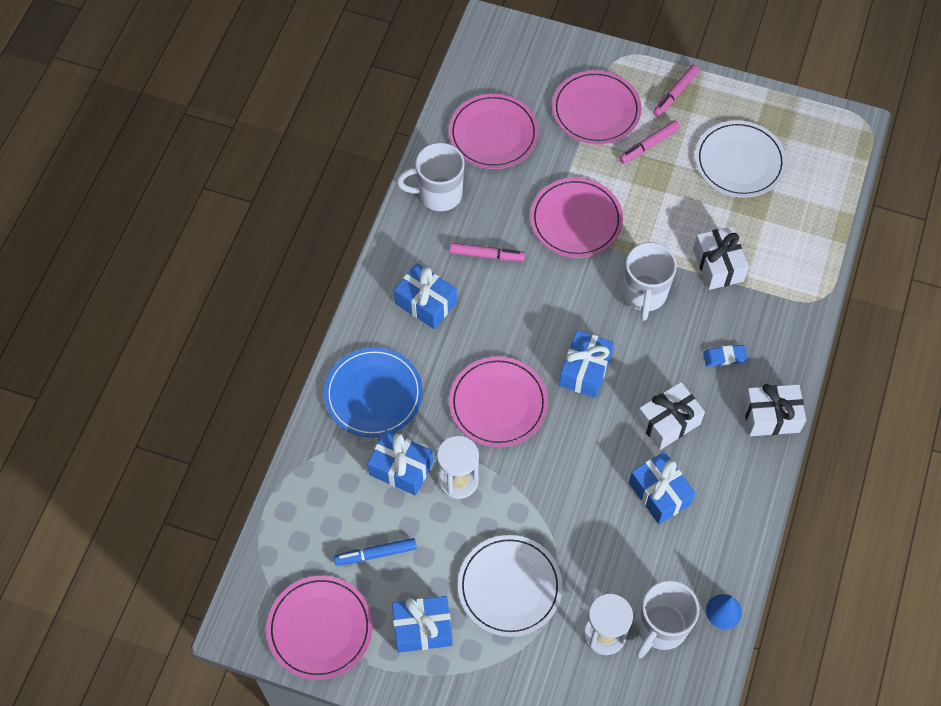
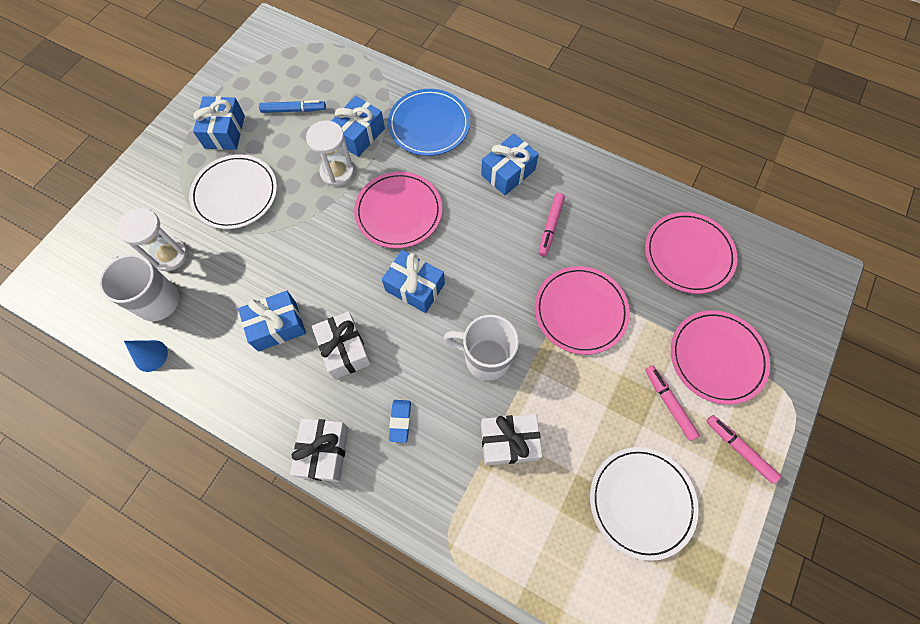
camera: 100 degrees right, 5 degrees up
(320, 628) = (249, 71): pink plate -> none
(375, 554) = (293, 110): blue marker -> blue marker turned 90 degrees clockwise
(438, 194) = (621, 198): white mug -> none

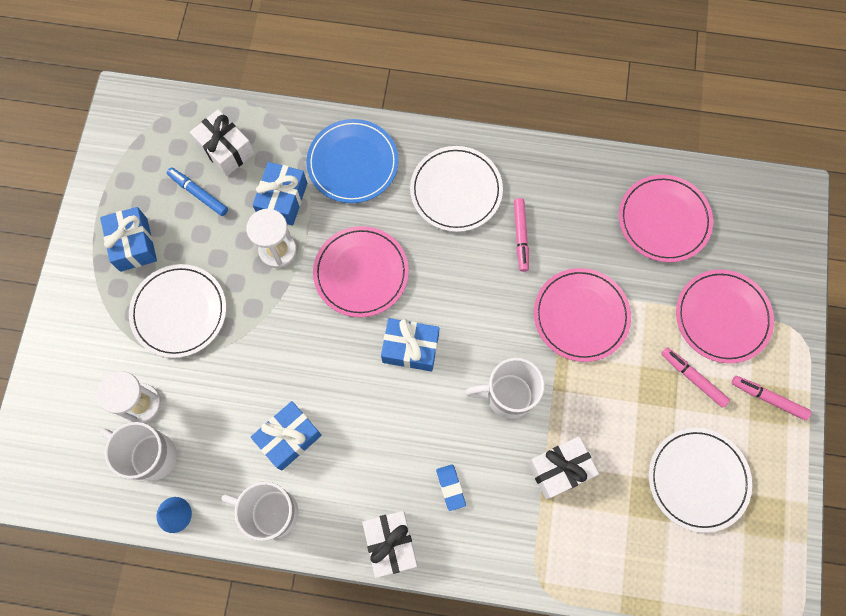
camera: 20 degrees left, 5 degrees up
(233, 385) = (272, 512): none -> white mug
(293, 110) = (198, 194): blue marker -> blue marker turned 120 degrees counterclockwise
(344, 350) = (367, 437): white gift -> white gift (225, 149)
(508, 172) = (456, 190): blue gift -> white plate

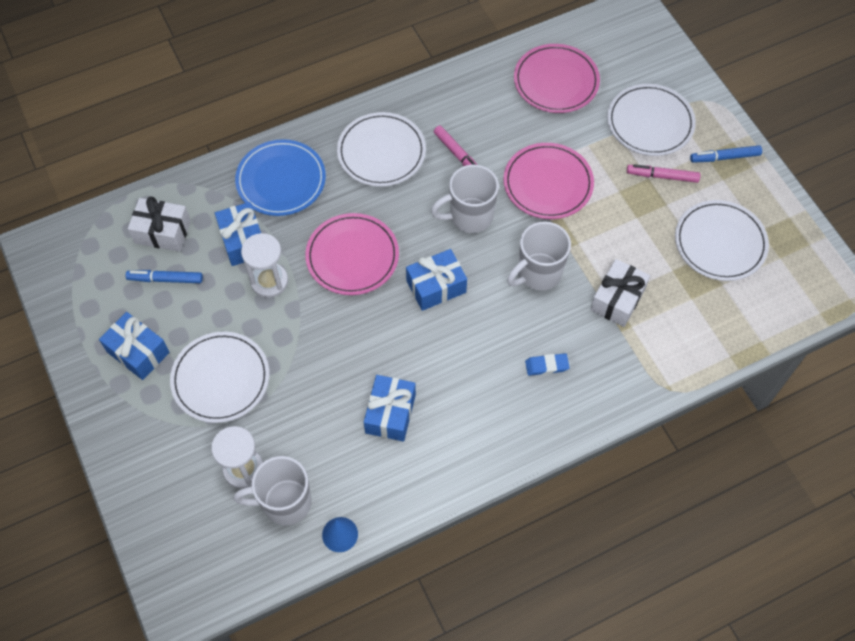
camera: 35 degrees left, 10 degrees down
(272, 512) = (421, 477): white mug -> white mug (469, 216)
(390, 544) = (533, 436): white gift -> none
(450, 487) = (546, 366): blue eraser -> blue eraser turned 45 degrees counterclockwise
(722, 317) = (650, 122): pink plate -> white plate
(768, 398) = (725, 157): pink marker -> blue marker

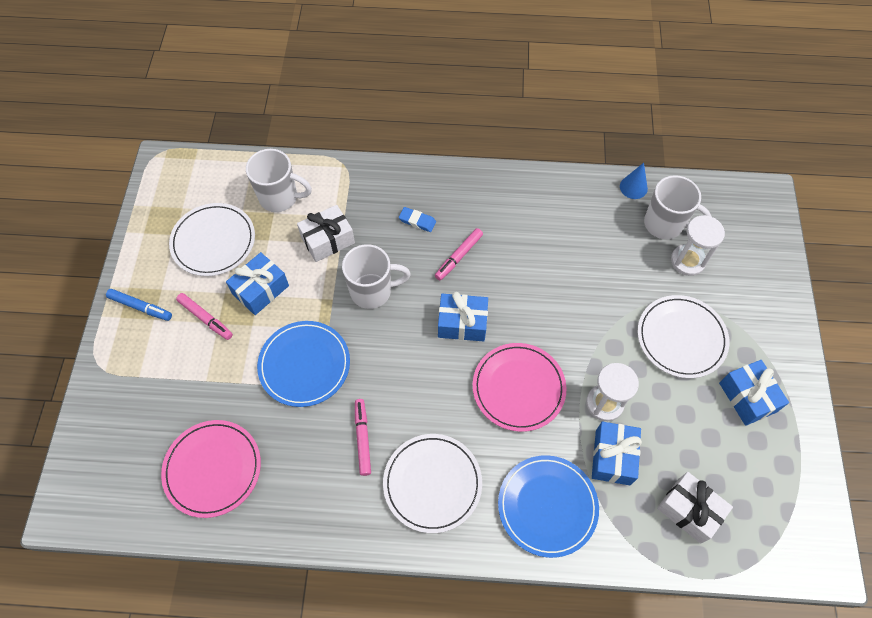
camera: 150 degrees left, 0 degrees up
(165, 279) = (701, 456): blue marker -> none
(390, 413) = (555, 245): blue gift -> blue gift (260, 290)
(469, 216) = (394, 370): white mug -> white mug (280, 198)
(480, 349) = (459, 257): none -> pink marker
(548, 183) = (304, 365): pink plate -> blue plate
(650, 122) = (169, 374): white plate -> none

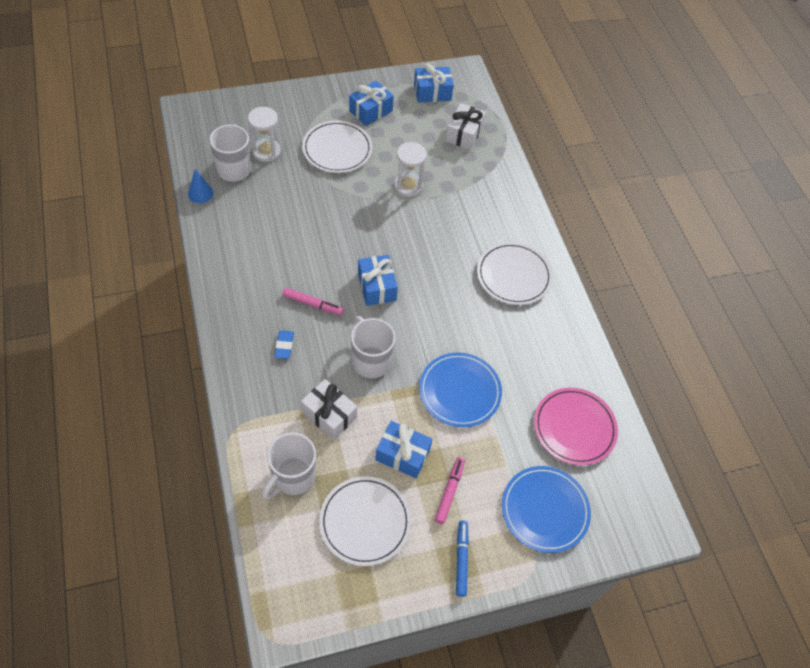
camera: 115 degrees left, 5 degrees down
(280, 198) = (292, 477): white mug -> white mug turned 135 degrees counterclockwise
(362, 438) = (501, 329): pink marker -> none
(518, 388) = (417, 238): pink plate -> none
(547, 506) = (497, 206): blue plate -> blue plate (545, 510)
(613, 457) = (446, 176): blue gift -> blue gift (432, 92)

